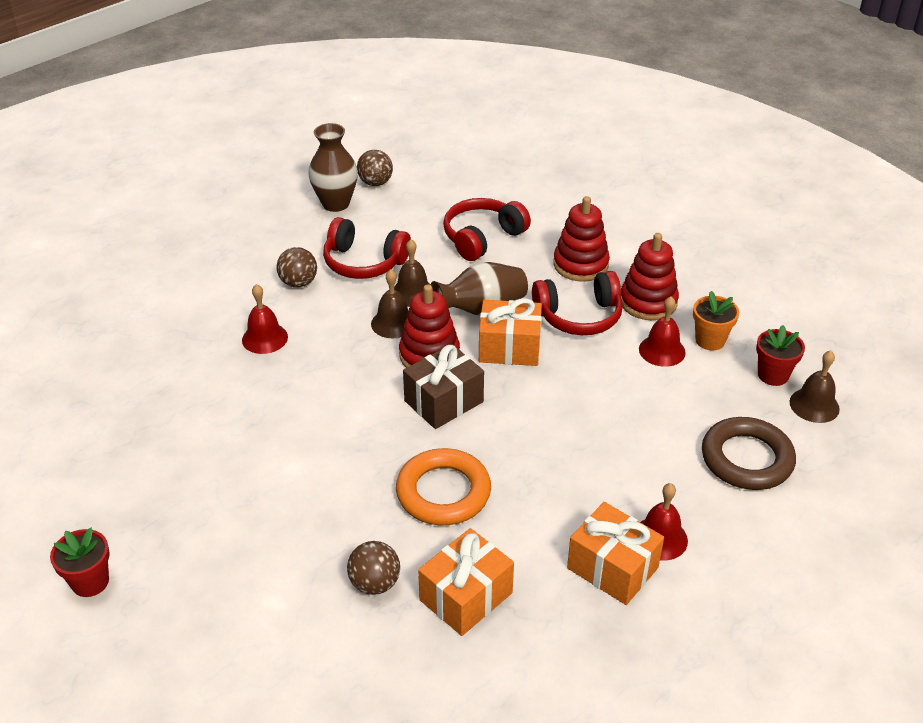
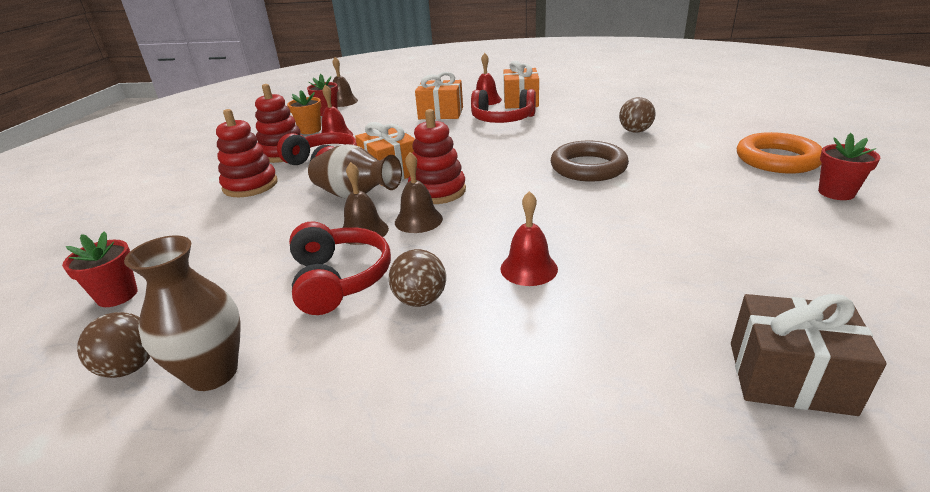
camera: 125 degrees left, 10 degrees down
(443, 401) = (477, 168): brown gift -> brown gift (789, 377)
(443, 492) = (548, 141): orange ring -> orange ring (777, 159)
(459, 185) = (117, 295): none -> red flower pot
(466, 596) = (596, 115): orange gift -> orange gift (441, 113)
(482, 238) = (235, 237): red headphones -> red headphones (502, 120)
(746, 459) = (405, 102): brown ring -> brown ring (588, 167)

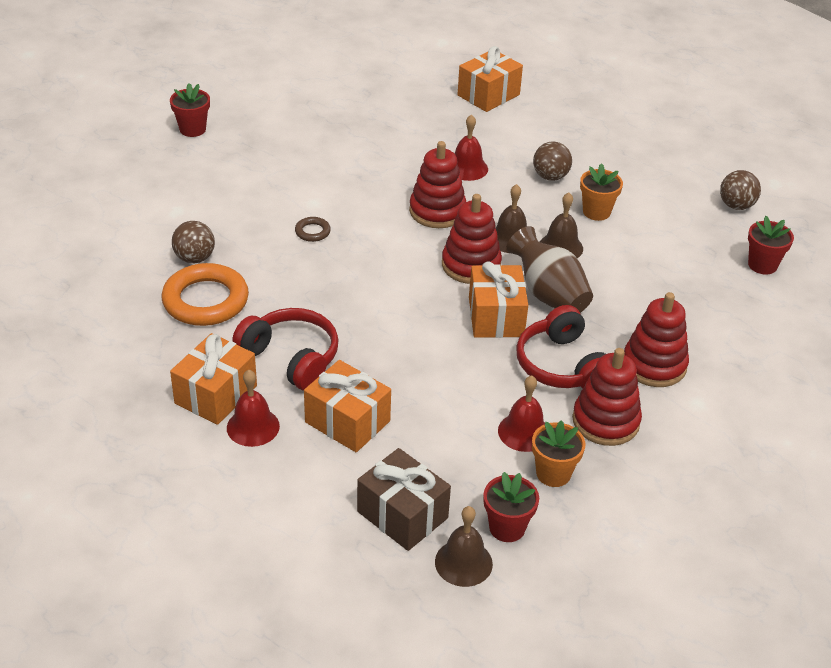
camera: 155 degrees left, 10 degrees up
(213, 373) = (685, 184): brown vase -> none
(339, 279) = (596, 212): red headphones -> orange flower pot
(509, 216) = (437, 211): none -> red stacking toy
(588, 167) = (312, 232): brown ring -> brown ring, size x0.44
(638, 412) = (488, 95): none -> orange gift
(777, 159) = (160, 168): orange ring -> orange ring (205, 300)
(789, 377) = (409, 80): brown gift -> brown gift (402, 514)

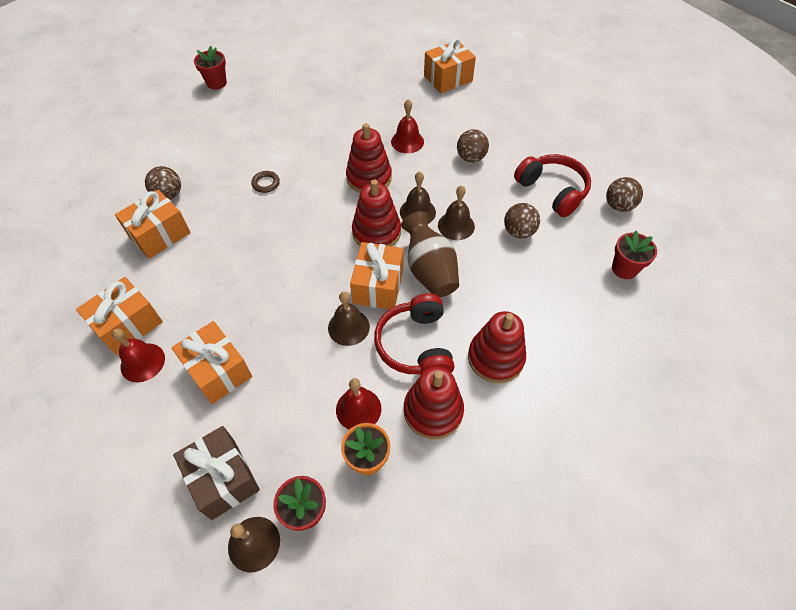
camera: 15 degrees right, 15 degrees up
(205, 300) = (160, 235): orange ring -> orange gift
(291, 358) = (200, 299): red headphones -> red headphones (552, 191)
(479, 360) = (348, 327): none -> brown bell
(596, 212) = (497, 196): orange flower pot -> none
(634, 244) = (518, 232): none -> brown ball

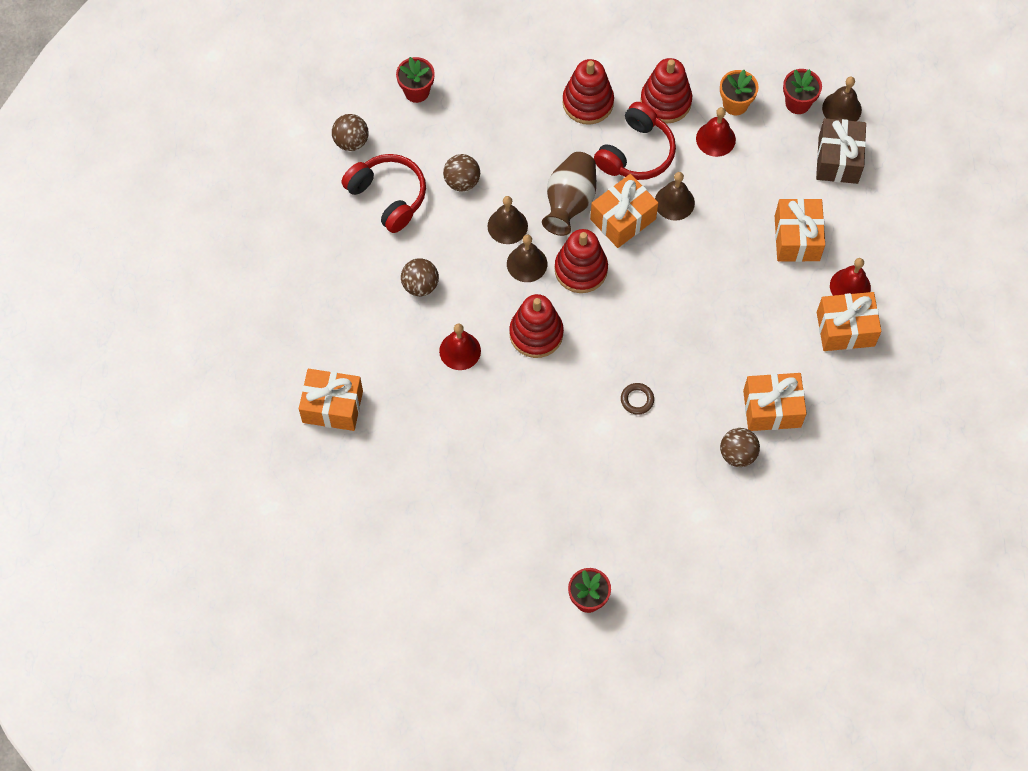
camera: 140 degrees left, 10 degrees up
(552, 191) = (388, 196): red headphones -> red headphones turned 135 degrees clockwise

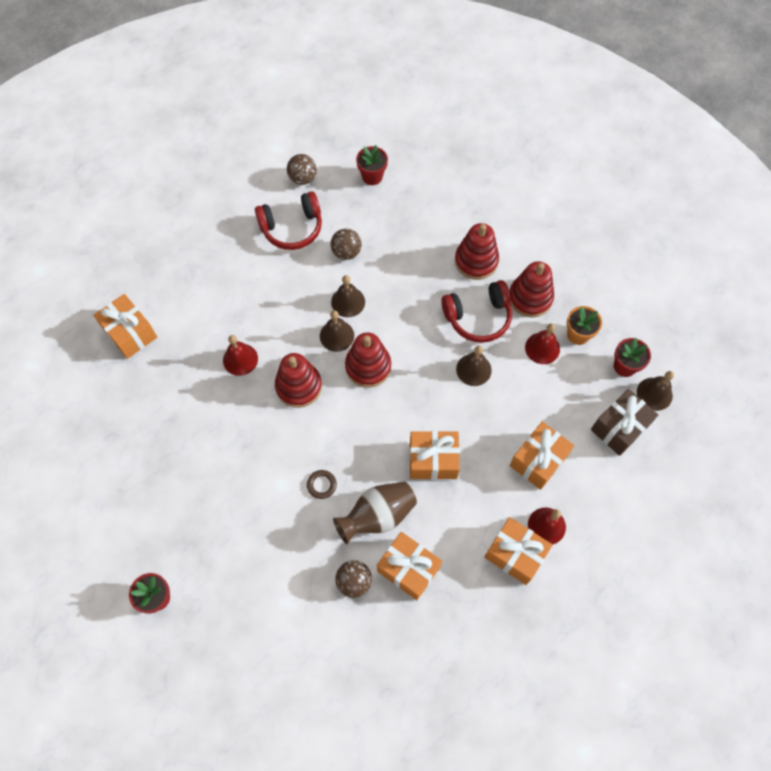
camera: 40 degrees right, 0 degrees up
(388, 196) = (292, 228): red headphones -> red headphones turned 75 degrees clockwise
(420, 285) = (257, 298): brown ball -> none
(569, 202) = (403, 317): brown vase -> brown vase (377, 516)
(623, 219) = (428, 354): orange gift -> orange gift (433, 460)

